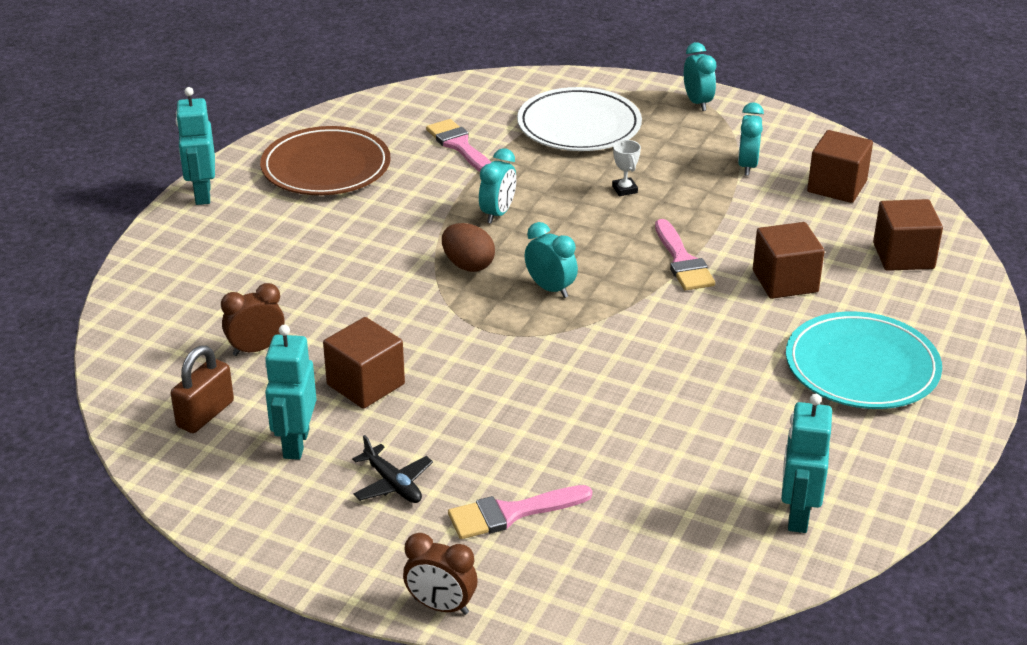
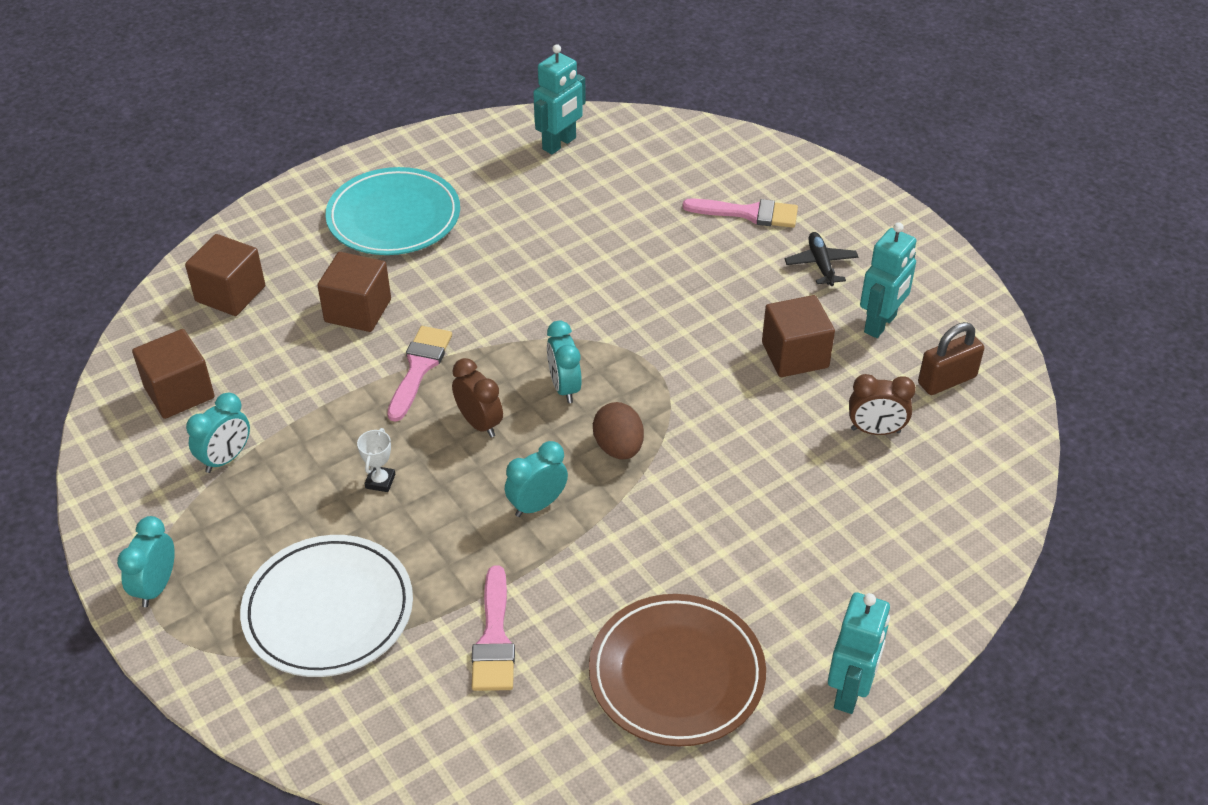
camera: 150 degrees left, 10 degrees up
(441, 606) = (835, 176): brown clock -> brown clock (479, 423)

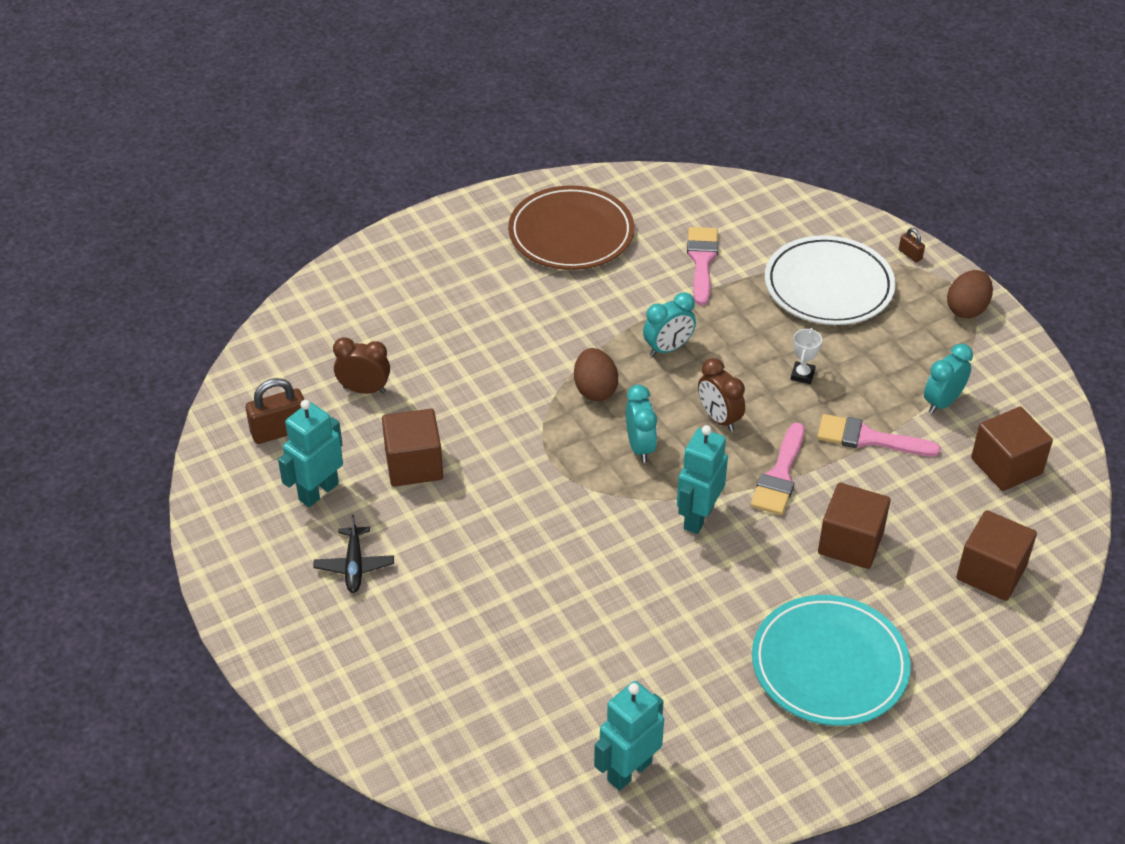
camera: 175 degrees left, 0 degrees up
(156, 587) = (967, 309): turquoise clock -> brown egg
(206, 671) = (910, 254): none -> brown padlock
(748, 213) = (414, 640): pink brush -> pink brush (869, 438)
(850, 691) = (451, 217): turquoise robot -> turquoise robot (698, 517)

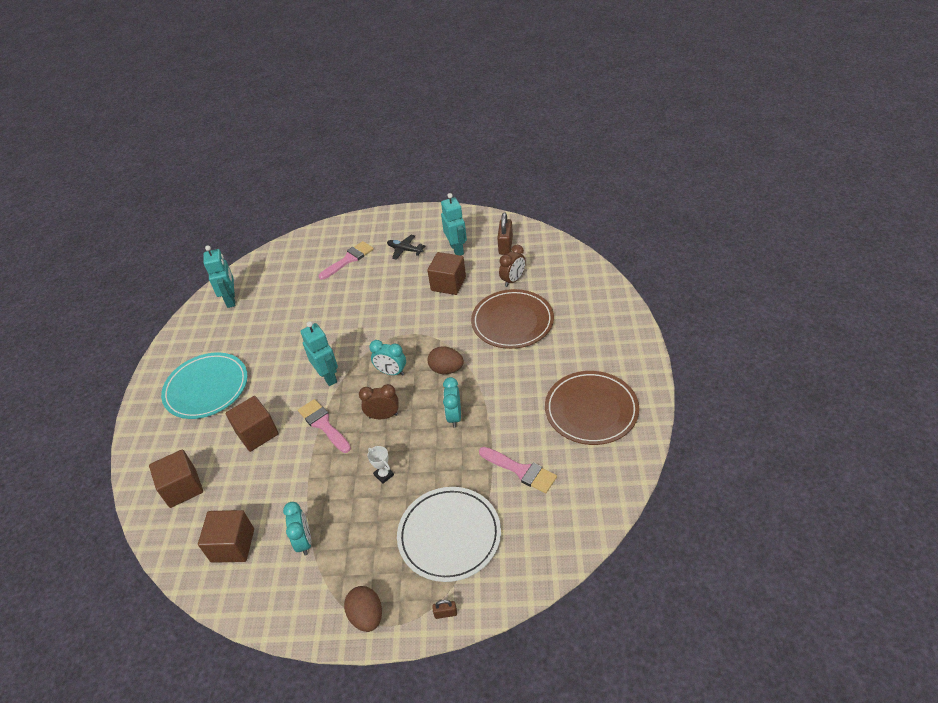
camera: 125 degrees right, 0 degrees up
(458, 357) = (512, 322): none -> brown plate
(869, 438) = (311, 482): pink brush -> pink brush (348, 260)

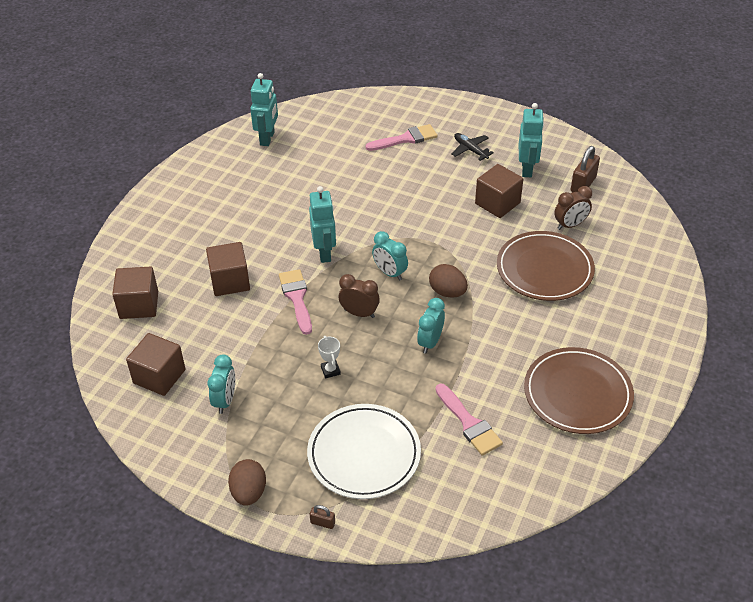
camera: 20 degrees right, 0 degrees up
(206, 388) = (203, 218): turquoise plate -> none

